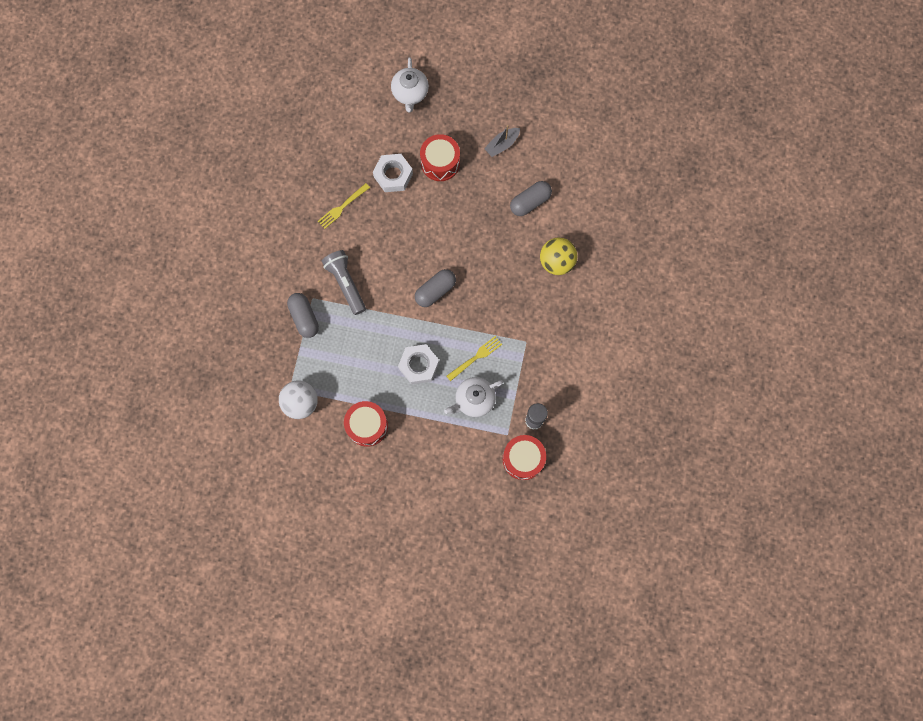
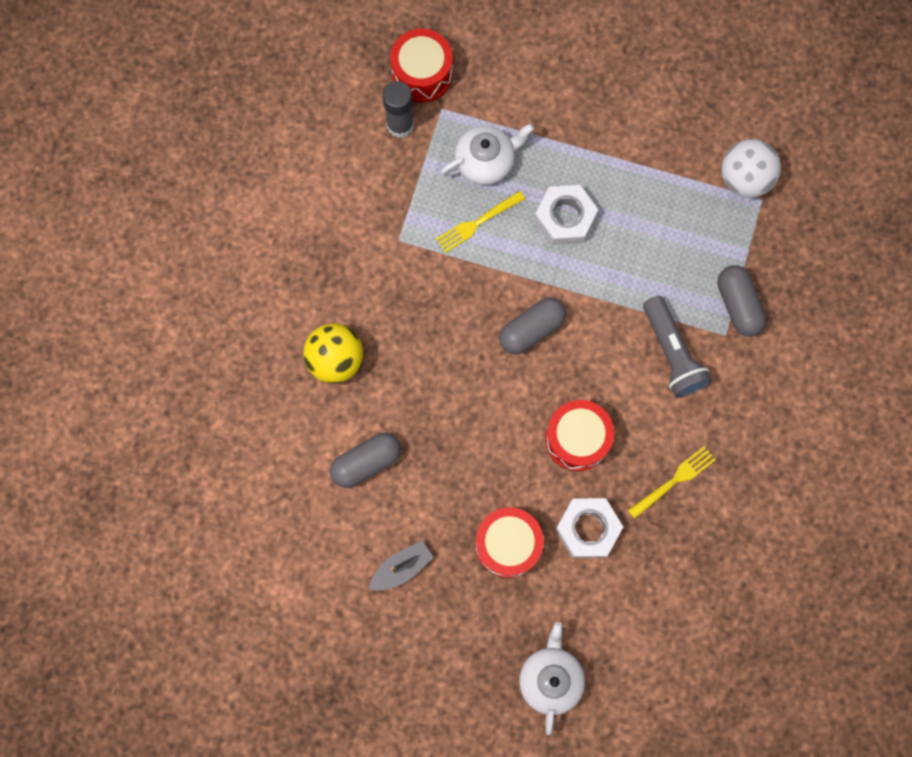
camera: 175 degrees left, 0 degrees up
(367, 425) = (646, 138): red drum -> red drum (577, 439)

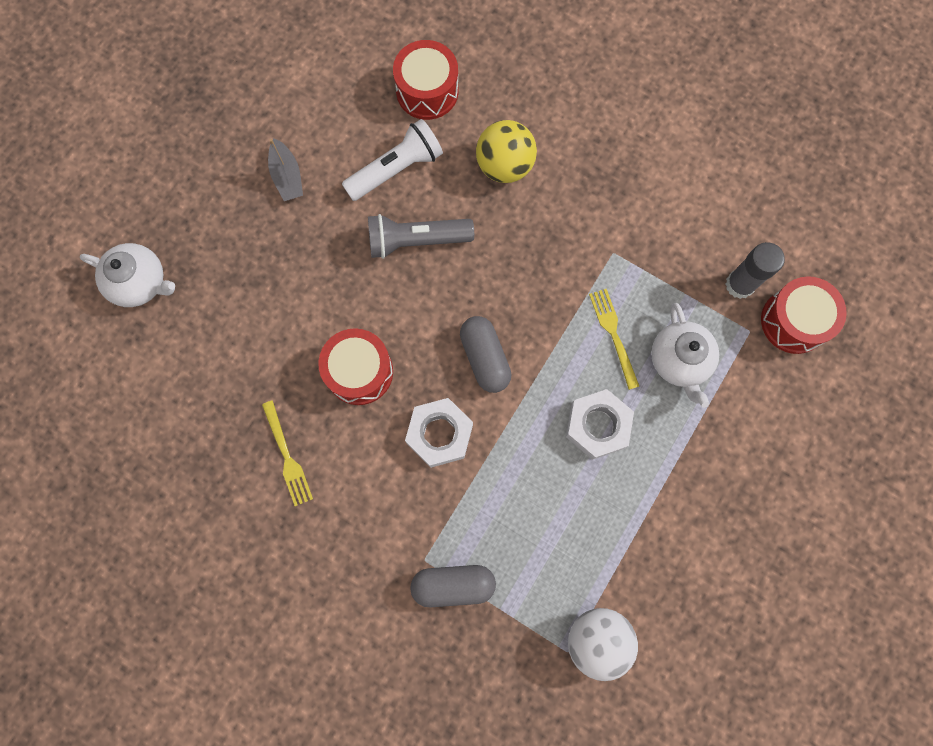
camera: 105 degrees right, 0 degrees up
(366, 462) = (396, 169): grey capsule -> white flashlight
(508, 544) = (277, 277): red drum -> red drum (427, 91)
(587, 529) = (267, 356): white nut -> white nut (439, 434)
(672, 353) = (420, 495): grey flashlight -> grey flashlight (416, 240)

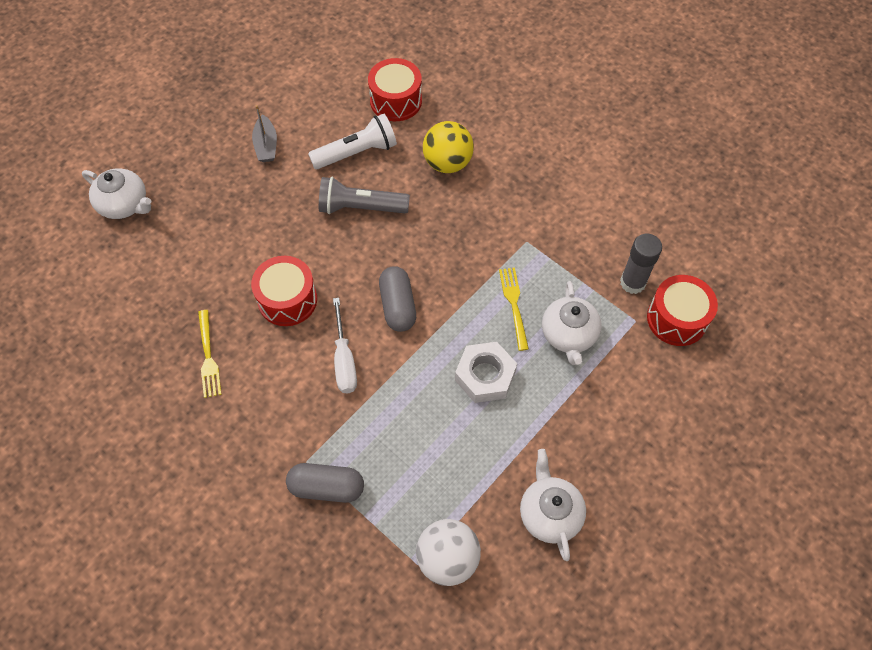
camera: 10 degrees right, 15 degrees down
(439, 434) = (344, 360): white nut -> white screwdriver
(694, 570) = (549, 513): none -> white teapot

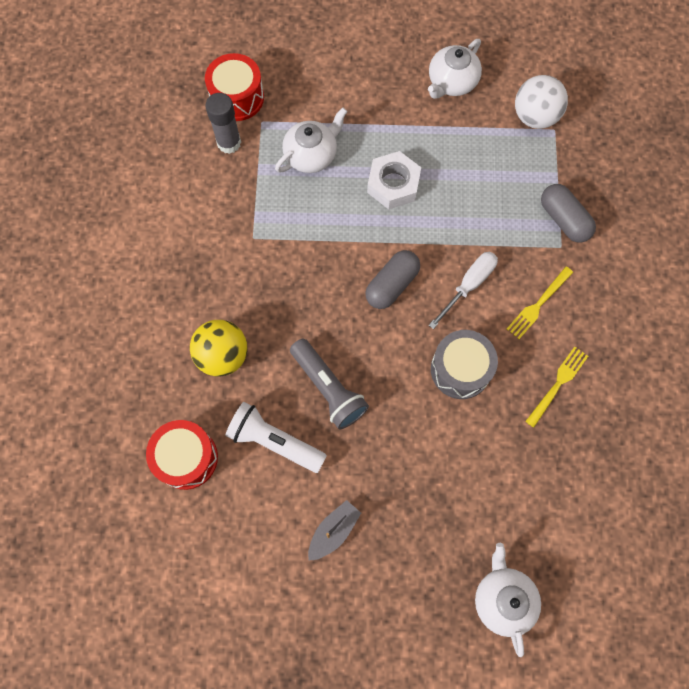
camera: 130 degrees left, 10 degrees up
(287, 300) = (460, 369): red drum -> grey drum
(514, 305) = (318, 206): yellow fork -> yellow fork (538, 304)

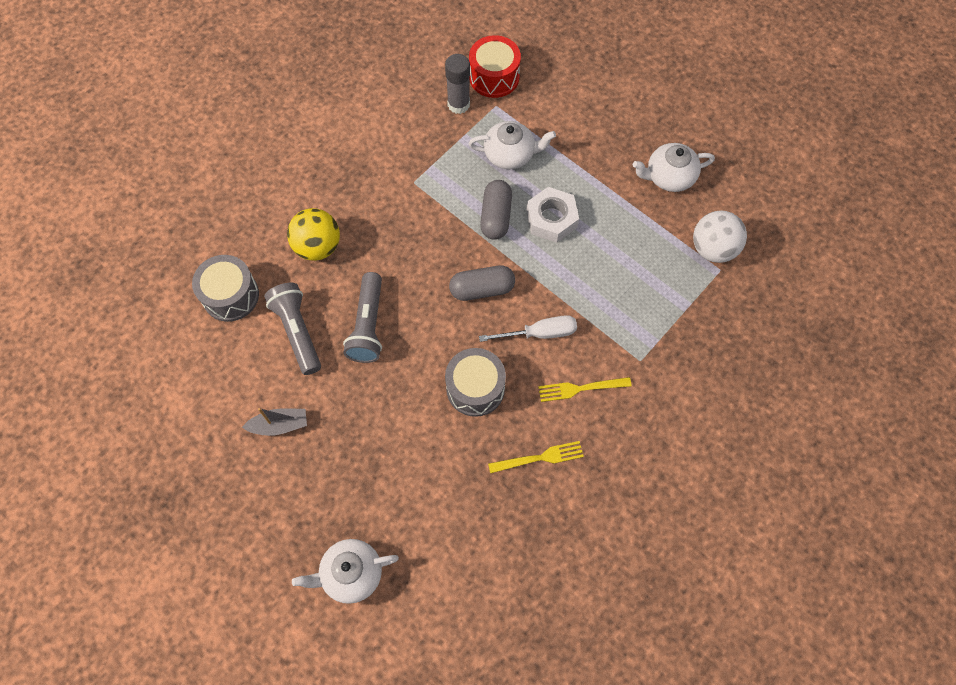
camera: 40 degrees right, 5 degrees down
(186, 458) = (230, 295): red drum -> grey drum
(274, 441) = (298, 332): white flashlight -> grey flashlight
(503, 599) = (351, 574): white teapot -> white teapot turned 135 degrees counterclockwise
(564, 219) = (662, 342): grey capsule -> grey capsule (496, 216)

